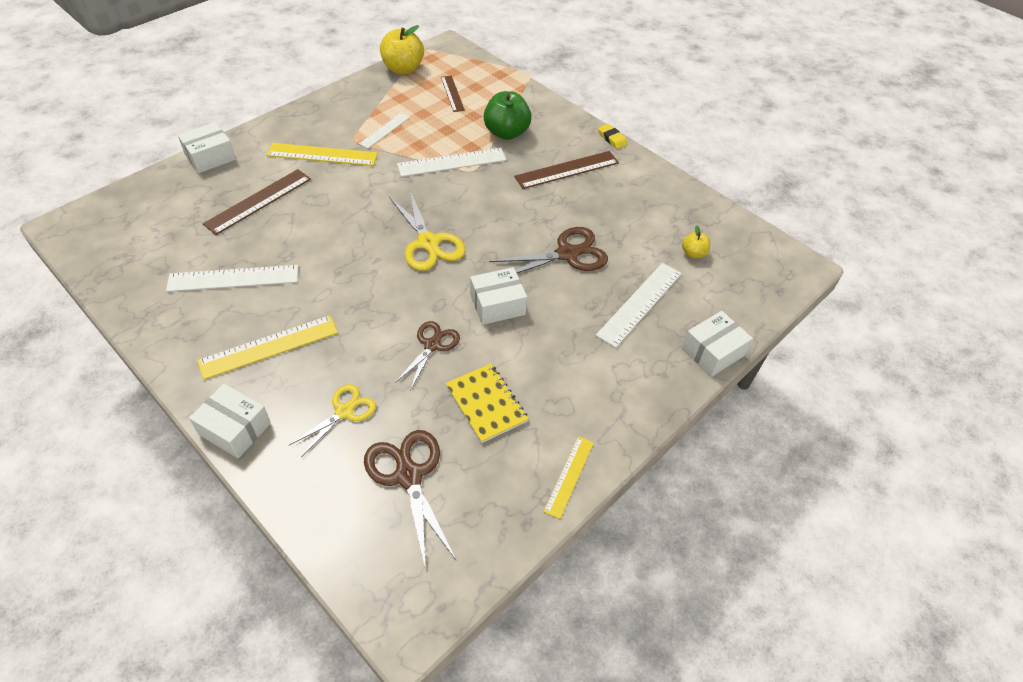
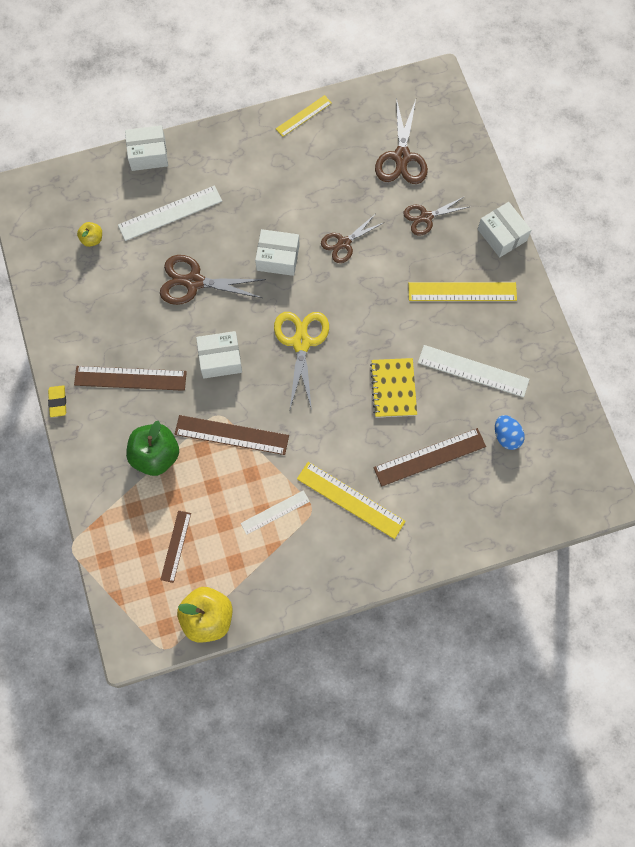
camera: 150 degrees left, 20 degrees up
(182, 238) = (506, 436): none -> blue egg
(210, 157) = (460, 543): white box -> white box (220, 359)
(344, 411) = (426, 217): yellow scissors -> brown scissors
(452, 162) = (231, 435): white ruler -> brown ruler
(486, 404) = (329, 183): yellow notebook -> yellow notebook (393, 388)

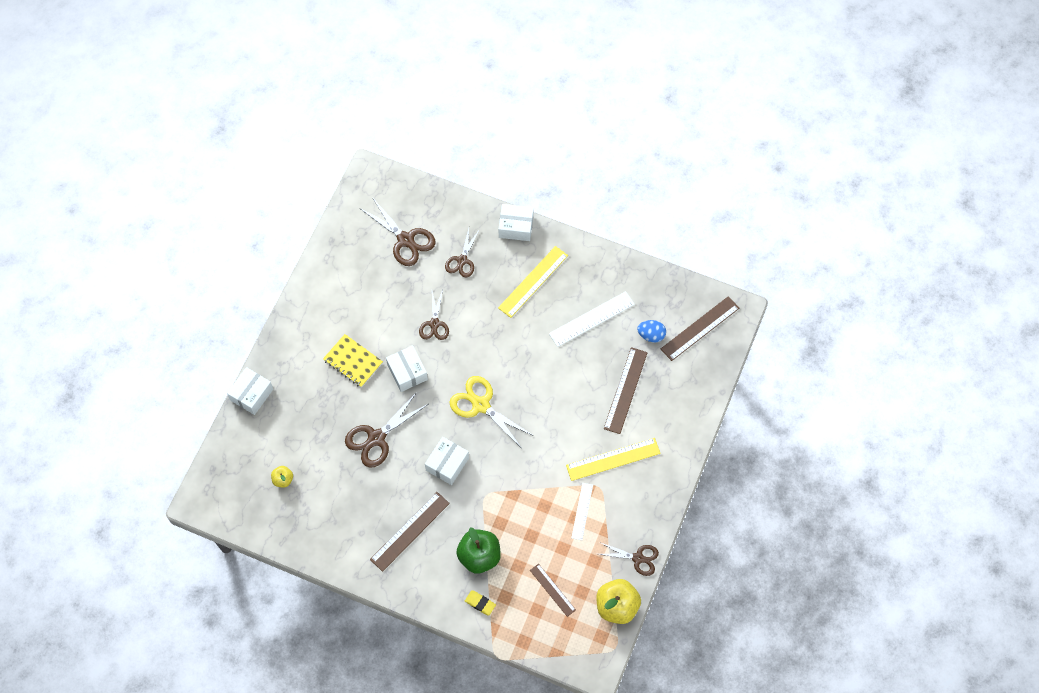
camera: 50 degrees left, 5 degrees down
(58, 402) = (385, 591): yellow eraser -> yellow eraser (480, 603)
(170, 213) = (310, 414): white ruler -> none
(231, 435) = (506, 497): brown ruler -> brown ruler (700, 328)
(271, 600) = (638, 558): none -> brown scissors
(278, 257) = (407, 372): white box -> white box turned 75 degrees counterclockwise
(303, 116) = (317, 274): yellow ruler -> none
(393, 388) = (562, 375): yellow notebook -> yellow notebook (353, 361)

